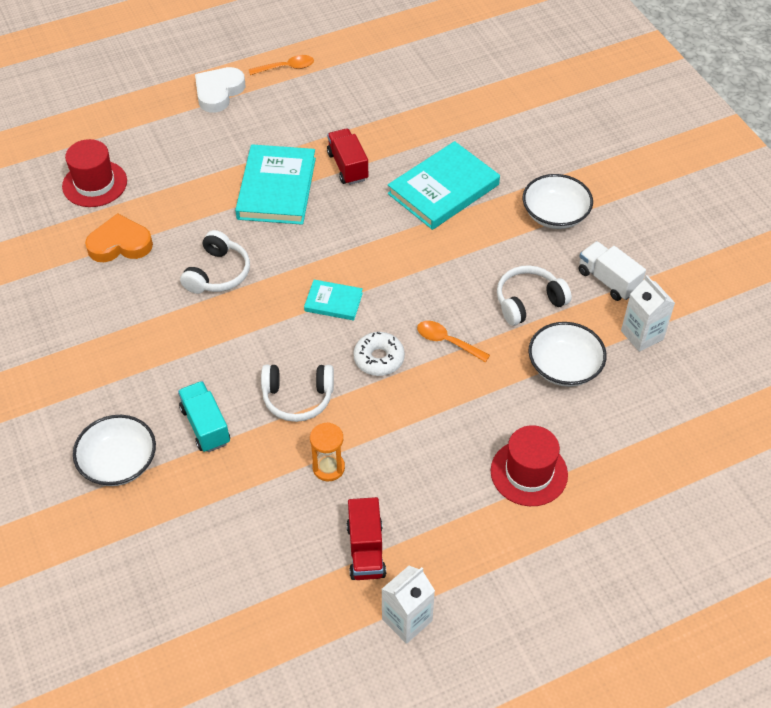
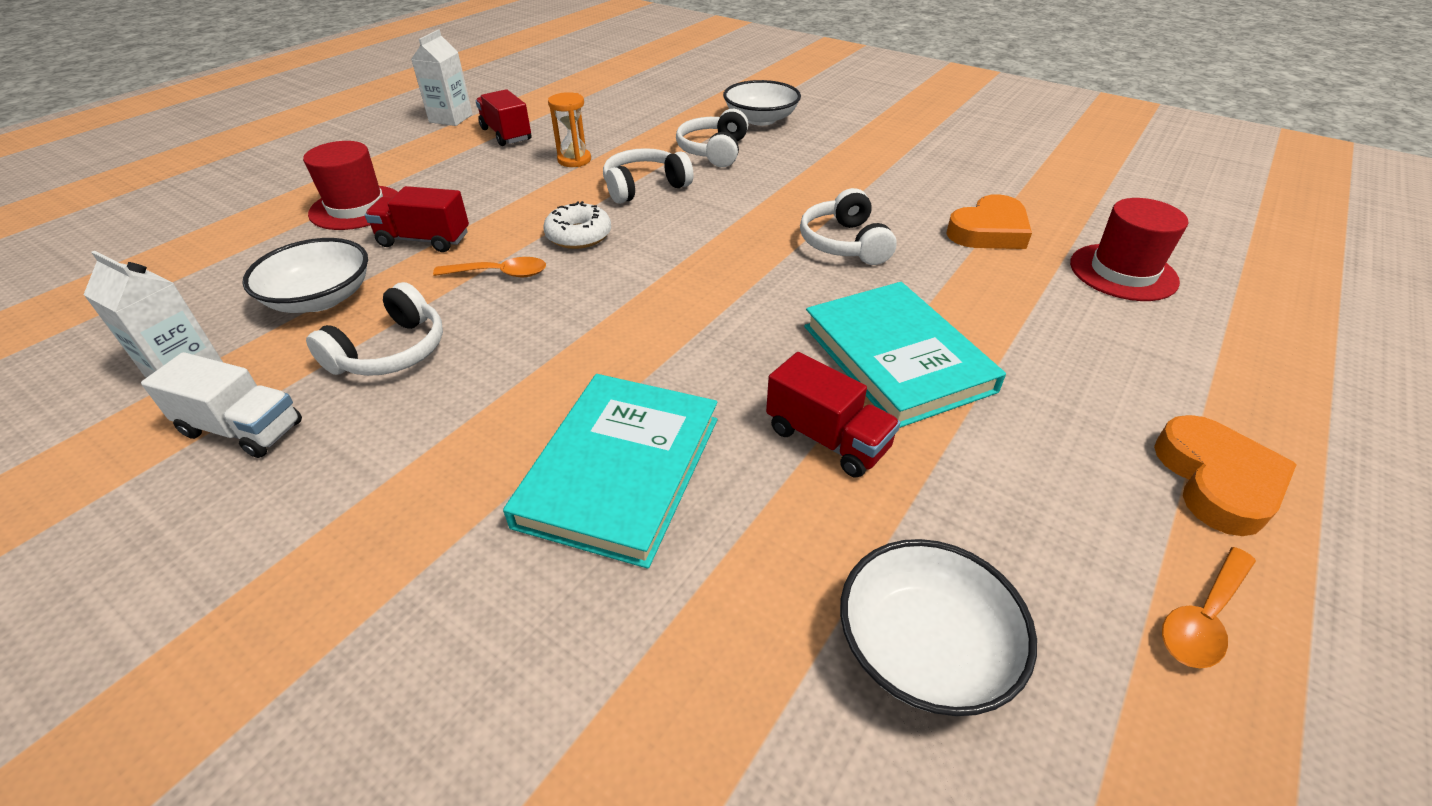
camera: 150 degrees right, 10 degrees down
(205, 426) = (714, 151): turquoise truck -> white headphones
(218, 92) = (1217, 481): white heart -> orange heart
(333, 302) = (677, 263): turquoise book -> none
(486, 402) = (424, 240): none -> red truck
(555, 214) = (364, 512): white bowl -> white bowl (924, 648)

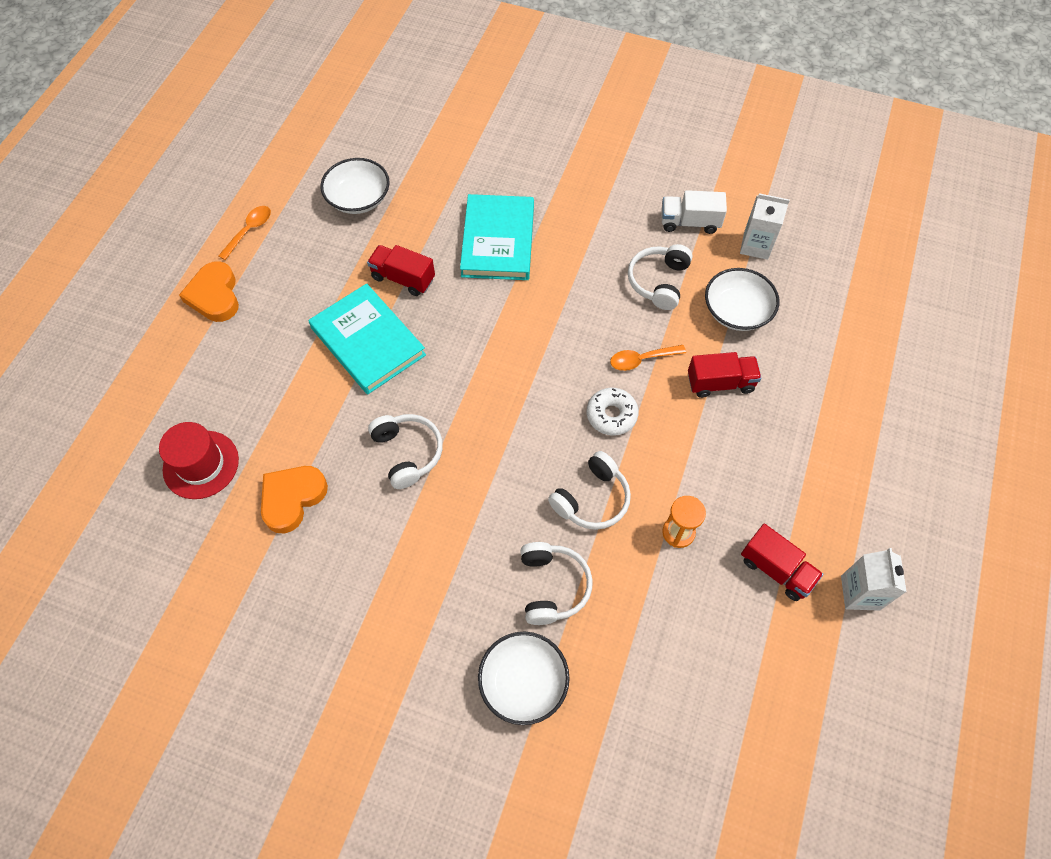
camera: 165 degrees right, 20 degrees up
(356, 208) = (805, 410): red hat -> none

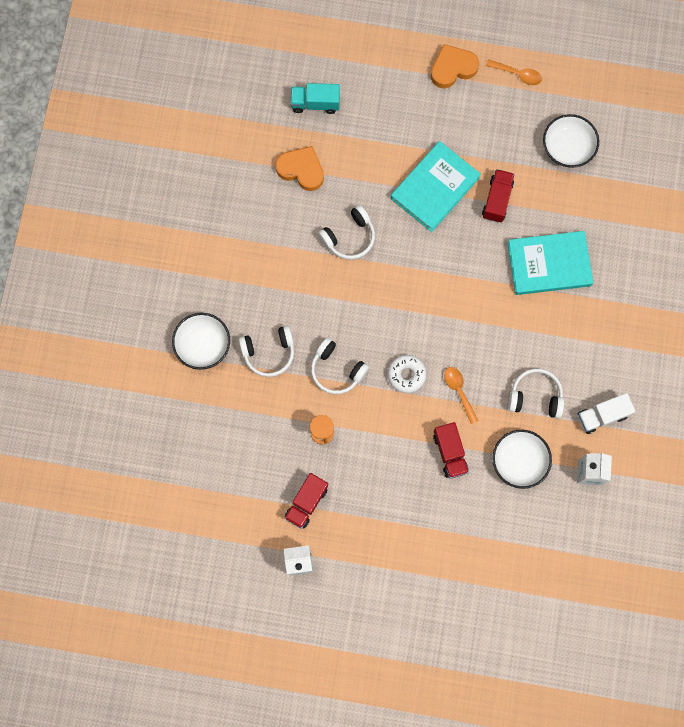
camera: 80 degrees right, 15 degrees up
(201, 464) = (315, 103): red hat -> turquoise truck
(689, 222) = (602, 415): white truck -> white truck turned 105 degrees counterclockwise

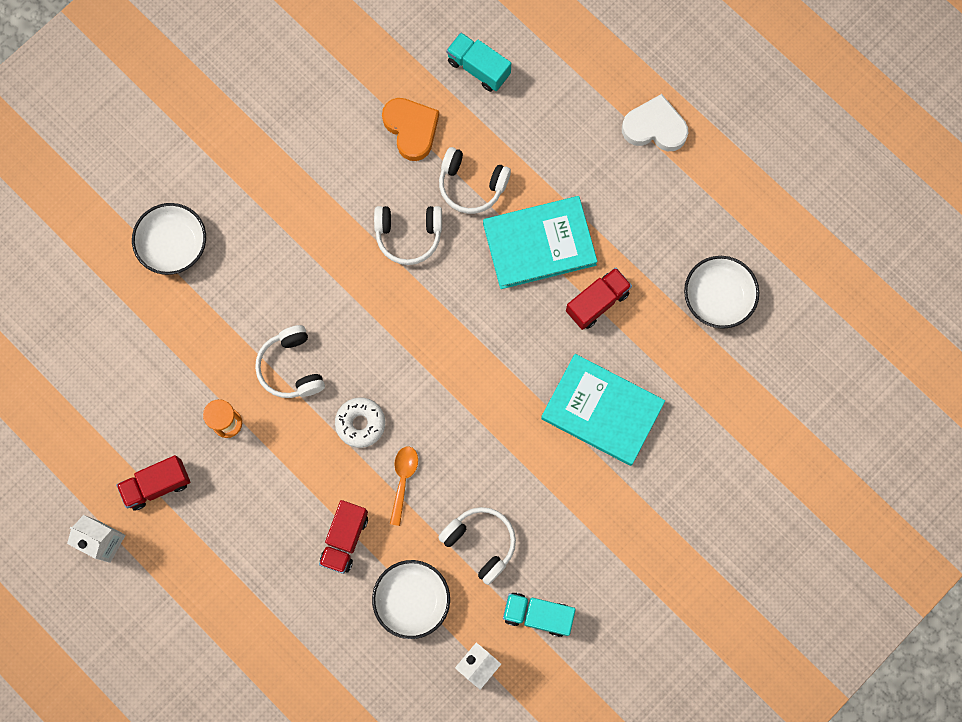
camera: 35 degrees right, 0 degrees up
(269, 353) = (234, 300): white headphones -> white headphones (471, 185)
(452, 68) = (655, 127): orange heart -> white heart
(517, 74) = (721, 181): orange spoon -> none
(602, 415) = (538, 615): white truck -> turquoise truck

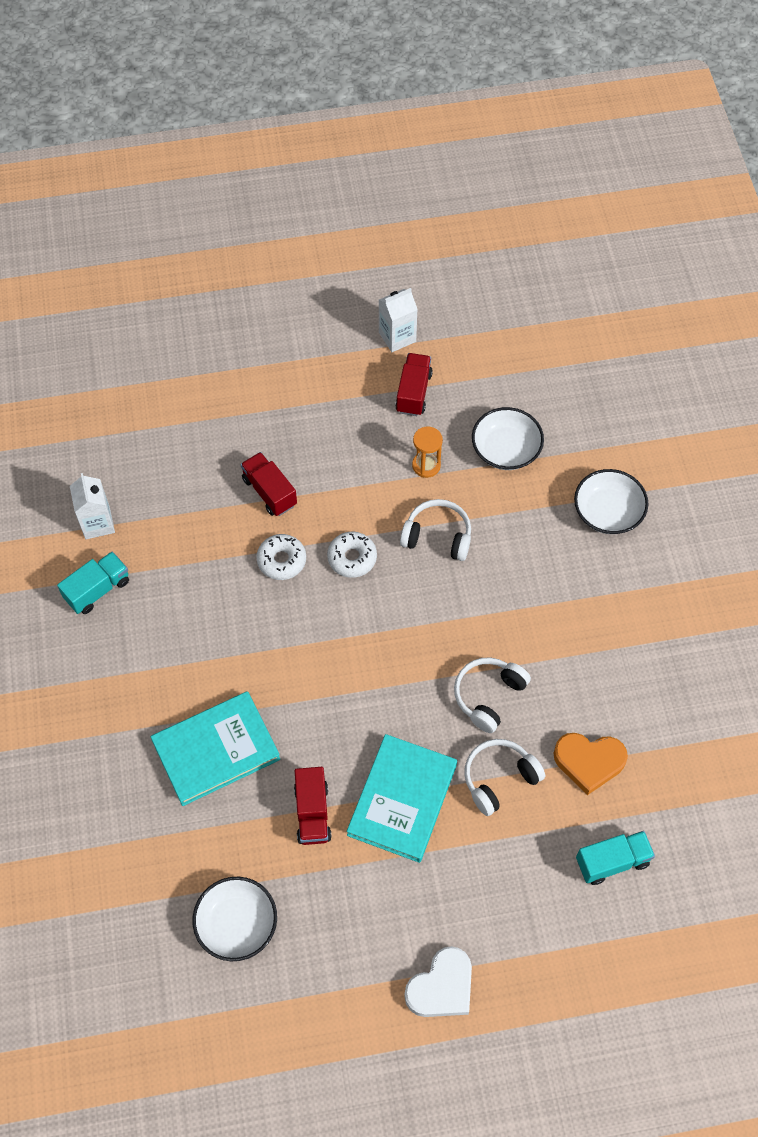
camera: 125 degrees right, 15 degrees down
(403, 480) = (281, 560): orange spoon -> white donut
(412, 600) = (184, 509): white bowl -> white bowl (506, 449)
(480, 543) = (186, 585): white headphones -> none

